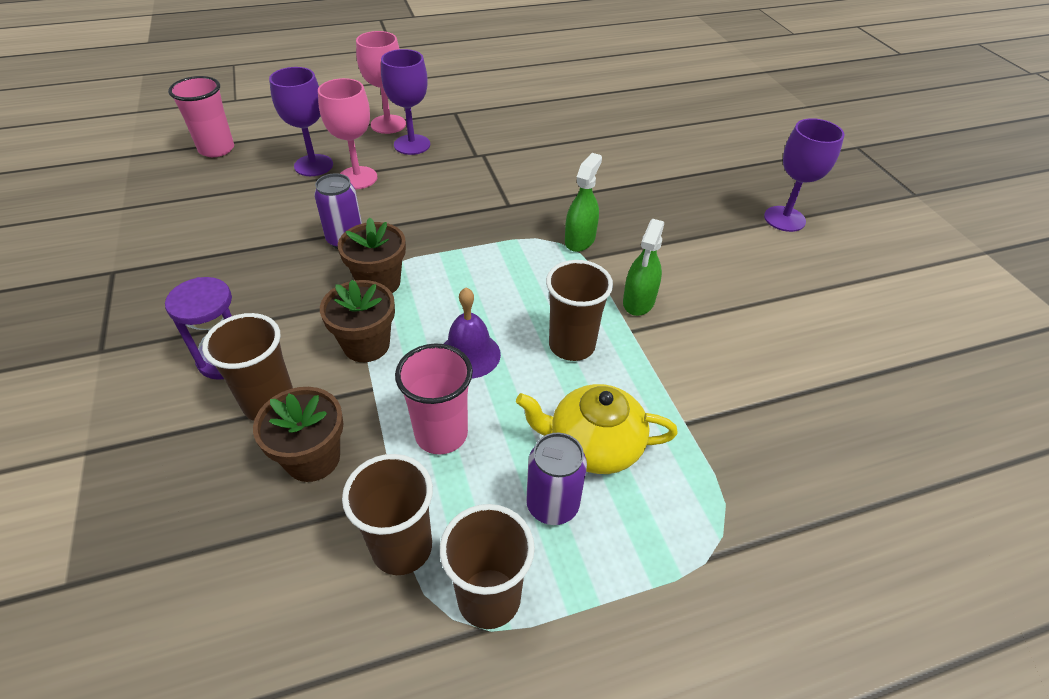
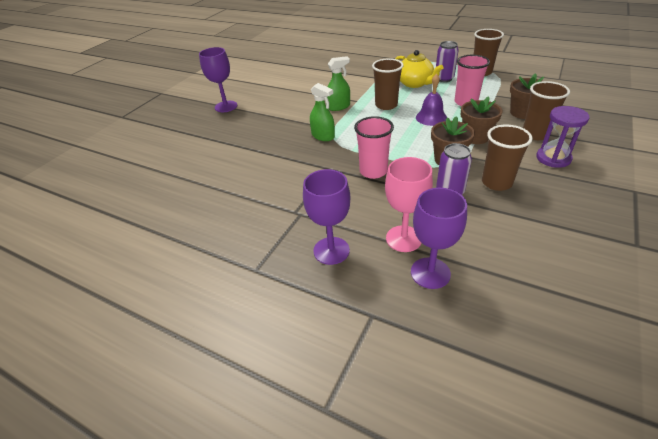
camera: 130 degrees left, 5 degrees down
(216, 149) = (522, 359): pink cup -> pink cup (373, 171)
(388, 124) = (324, 289): pink goblet -> none
(402, 547) = (501, 86): brown cup -> brown cup (496, 182)
(580, 240) = (323, 136): green spray bottle -> green spray bottle turned 120 degrees counterclockwise

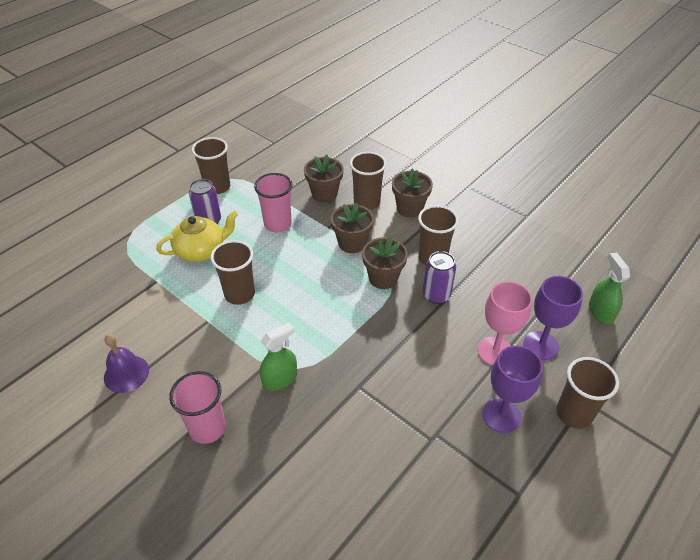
camera: 80 degrees left, 5 degrees up
(226, 106) = (105, 506): purple goblet -> none
(338, 106) = (211, 345): green spray bottle -> green spray bottle (600, 312)
(352, 306) = (574, 414): none -> brown cup
(373, 171) = (380, 346): pink cup -> pink cup (207, 428)
(431, 117) = (294, 263): purple bell -> purple bell (126, 373)
(553, 158) = (409, 208): purple hourglass -> brown flower pot

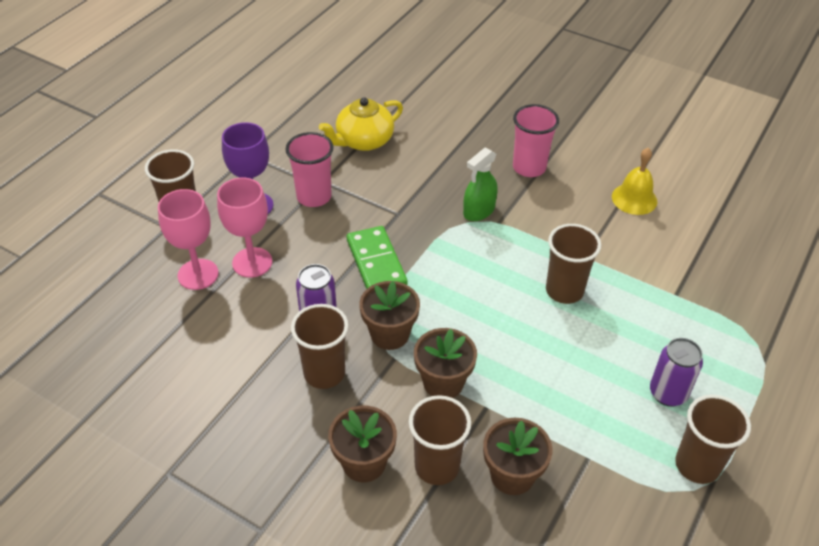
camera: 170 degrees right, 0 degrees up
(126, 373) = (634, 199): purple bell -> yellow bell
(201, 250) = (648, 344): yellow teapot -> yellow teapot (363, 141)
(277, 224) = (563, 402): pink cup -> pink cup (314, 197)
(386, 337) = (376, 263): none -> green domino
(541, 345) = (198, 274): purple goblet -> pink goblet
(600, 312) = (111, 323): green spray bottle -> none

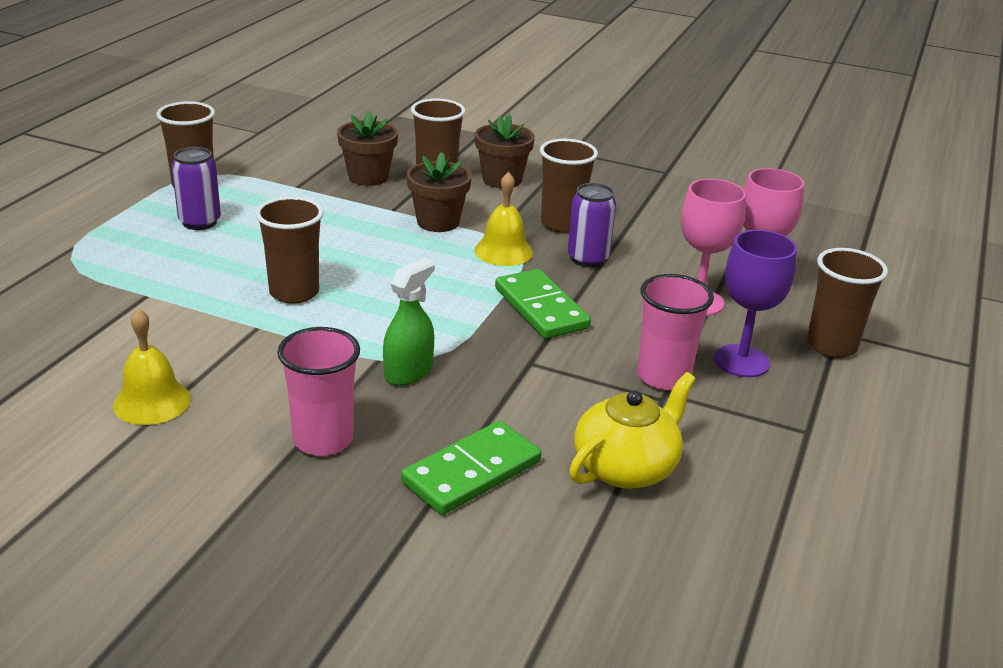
camera: 170 degrees right, 15 degrees down
(390, 334) = (503, 251): brown flower pot -> yellow bell
(448, 144) = (471, 472): none -> green domino

